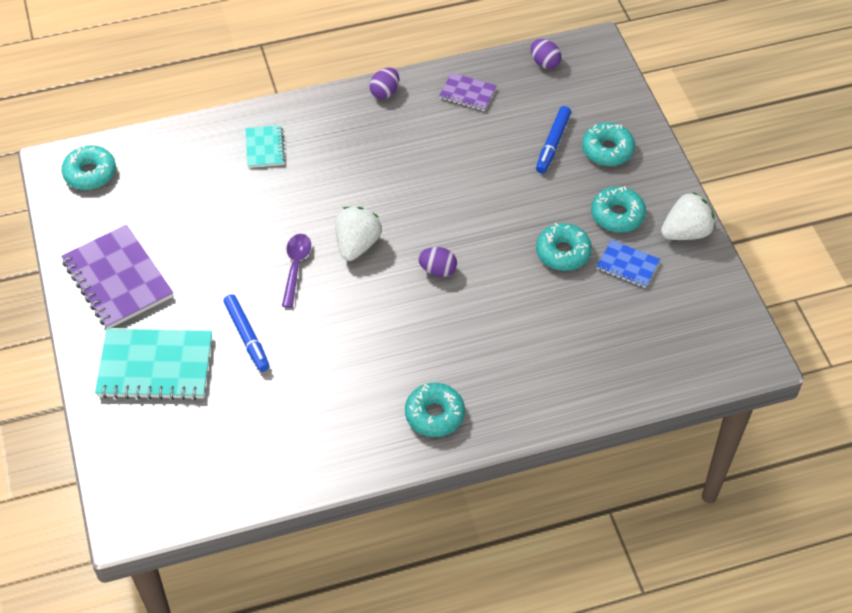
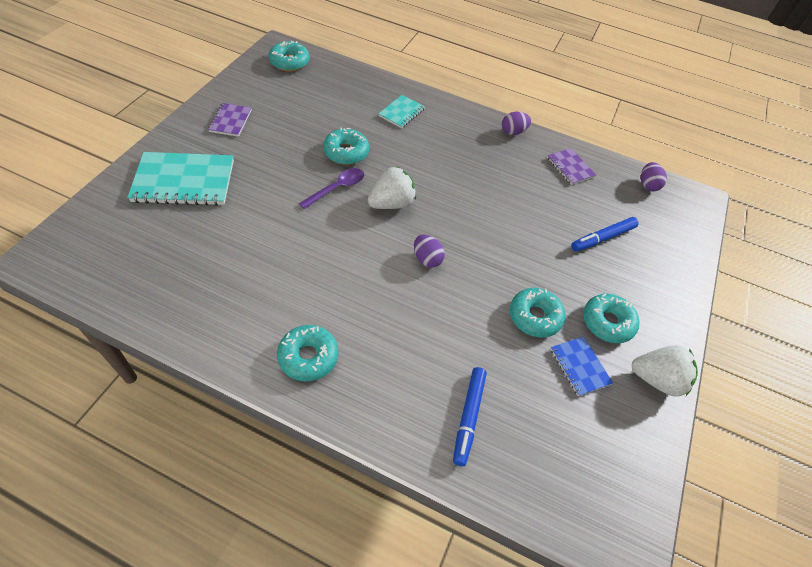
camera: 35 degrees right, 0 degrees up
(118, 279) = (230, 121): purple notebook -> purple notebook, size x0.52
(155, 366) = (184, 181): turquoise notebook -> turquoise notebook turned 45 degrees counterclockwise
(247, 336) = (256, 205): blue marker -> blue marker (468, 417)
(607, 150) = (643, 271): turquoise donut -> turquoise donut (346, 152)

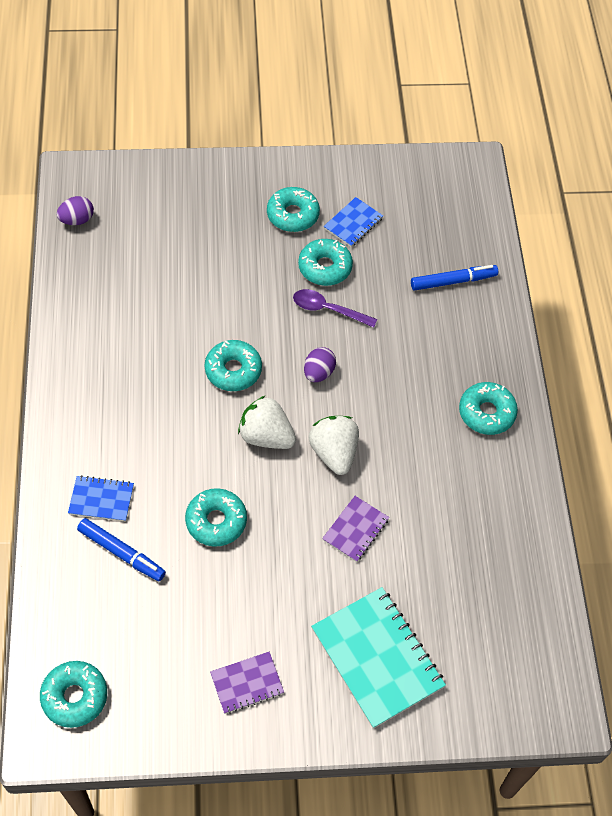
camera: 115 degrees left, 5 degrees up
(337, 188) = (280, 498): purple spoon -> purple spoon (328, 309)
(401, 112) = (101, 500): turquoise notebook -> blue notebook
(460, 211) = (233, 370): none -> turquoise donut
(513, 132) = (62, 367): purple egg -> none
(570, 167) = (93, 294): purple notebook -> purple notebook (355, 529)
(602, 238) = (188, 241): blue marker -> blue marker (122, 553)
(657, 379) = (327, 171): white strawberry -> white strawberry (334, 453)

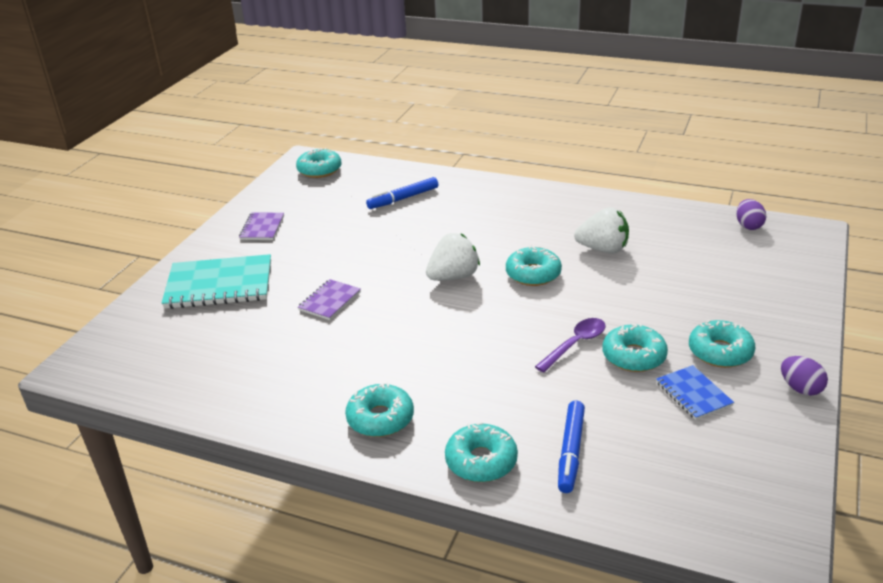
camera: 120 degrees right, 25 degrees down
(101, 500) = (452, 197): blue notebook -> none
(216, 521) = (395, 239): turquoise donut -> turquoise donut (481, 461)
(318, 373) = (501, 320): purple egg -> purple egg (800, 388)
(334, 453) = (410, 308): white strawberry -> white strawberry (603, 249)
(355, 529) = (330, 301): purple notebook -> purple notebook turned 60 degrees clockwise

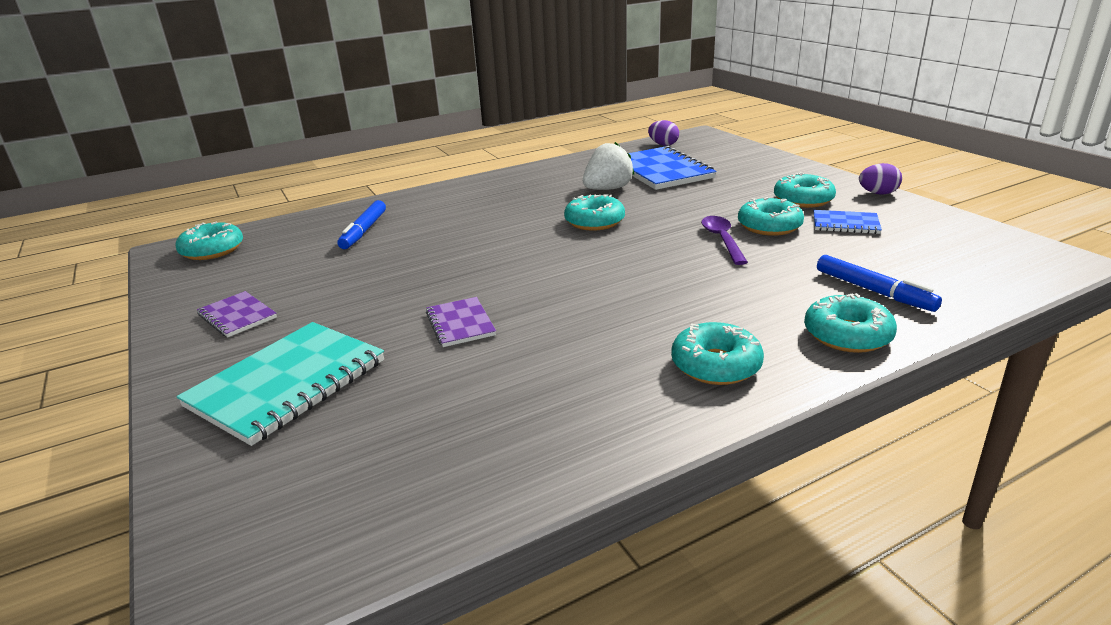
camera: 50 degrees left, 5 degrees down
(453, 277) = (537, 252): white strawberry -> none
(680, 254) = (660, 171): none -> blue notebook

